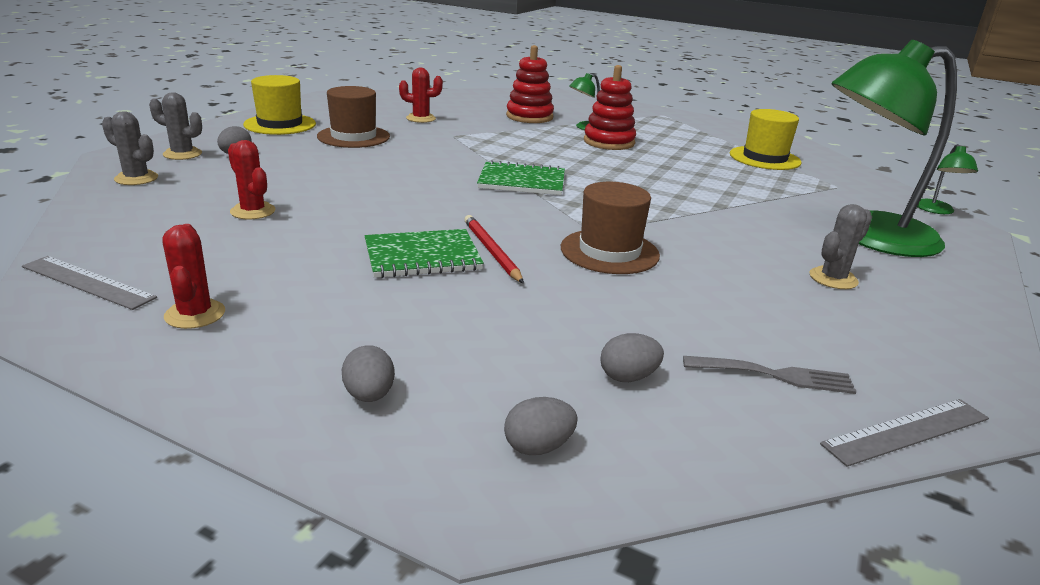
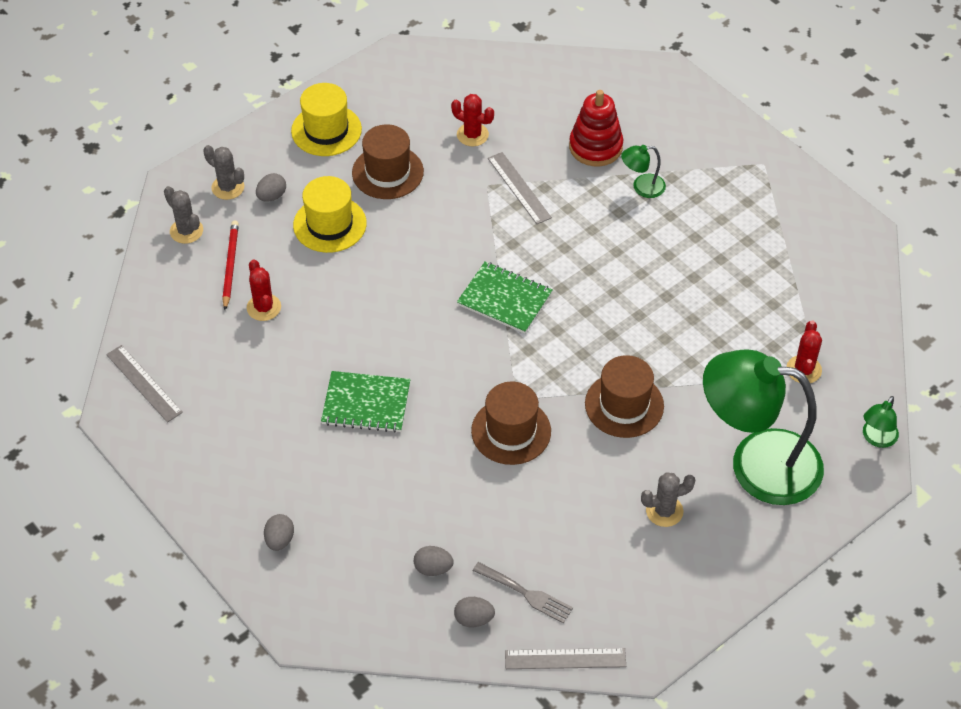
camera: 25 degrees right, 25 degrees up
(195, 314) = (202, 437): red cactus -> red cactus (803, 370)
(483, 134) = (519, 188): none -> grey ruler
(491, 251) = (420, 408): red pencil -> red pencil (230, 265)
(538, 447) = (350, 604): grey egg -> grey egg (474, 619)
(609, 142) = (645, 229): red stacking toy -> none
(703, 221) = (624, 405): none -> brown hat
(764, 158) = (794, 298): yellow hat -> yellow hat (329, 224)

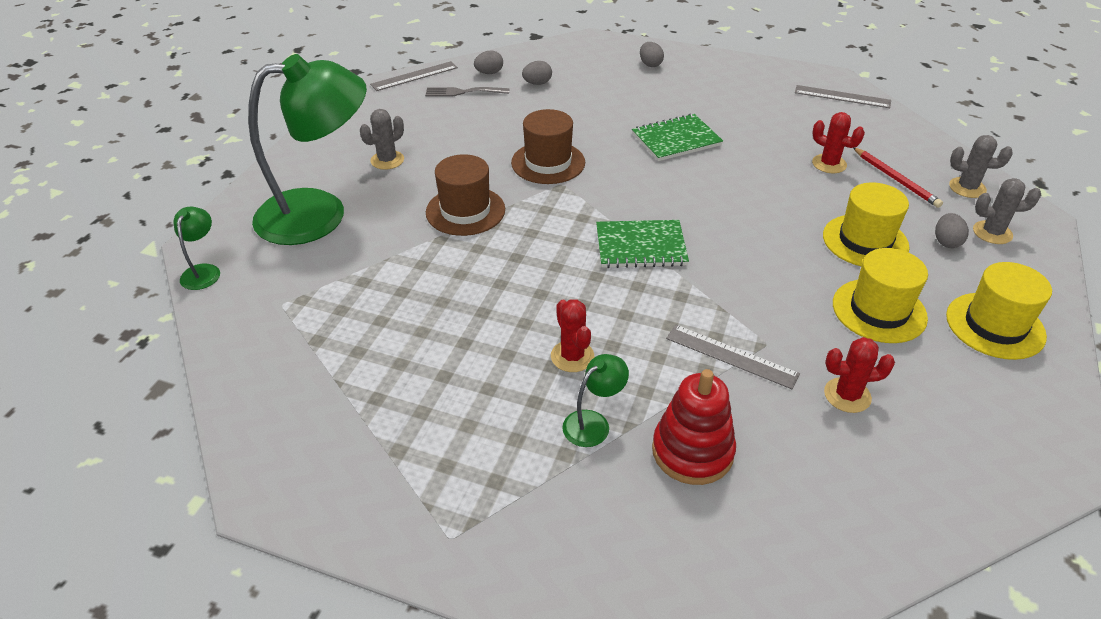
camera: 150 degrees right, 10 degrees down
(387, 172) = (879, 310): brown hat -> yellow hat
(803, 370) = (299, 301): red cactus -> red cactus (572, 356)

